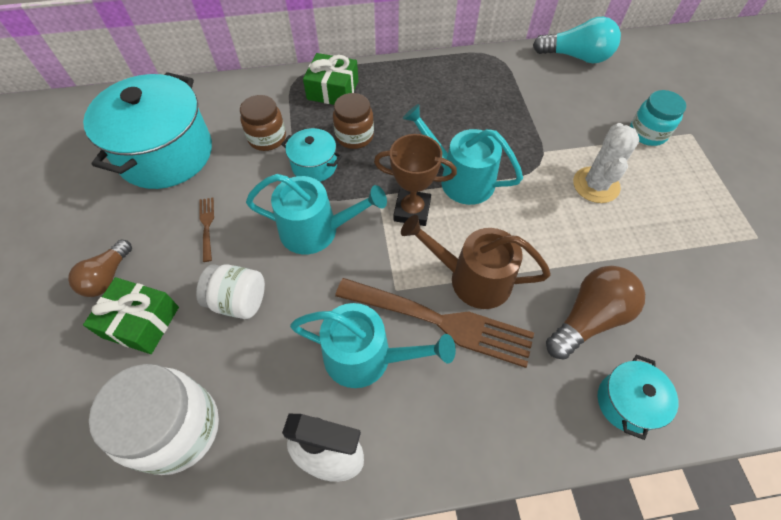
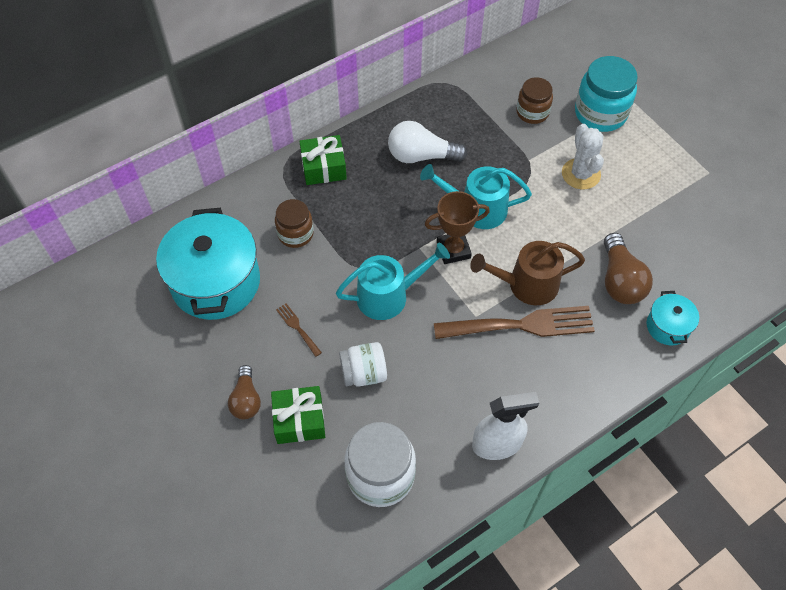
camera: 25 degrees left, 0 degrees up
(314, 165) = (352, 243): turquoise pot -> none
(354, 136) = (369, 204): brown jar -> brown jar (532, 112)
(366, 357) = (482, 372): turquoise watering can -> none
(432, 111) = (421, 156): none -> white light bulb
(576, 57) = (514, 59): turquoise light bulb -> none
(588, 318) = (620, 280): brown light bulb -> brown light bulb turned 150 degrees clockwise
(647, 133) = (600, 113): turquoise jar -> turquoise jar, size x1.61

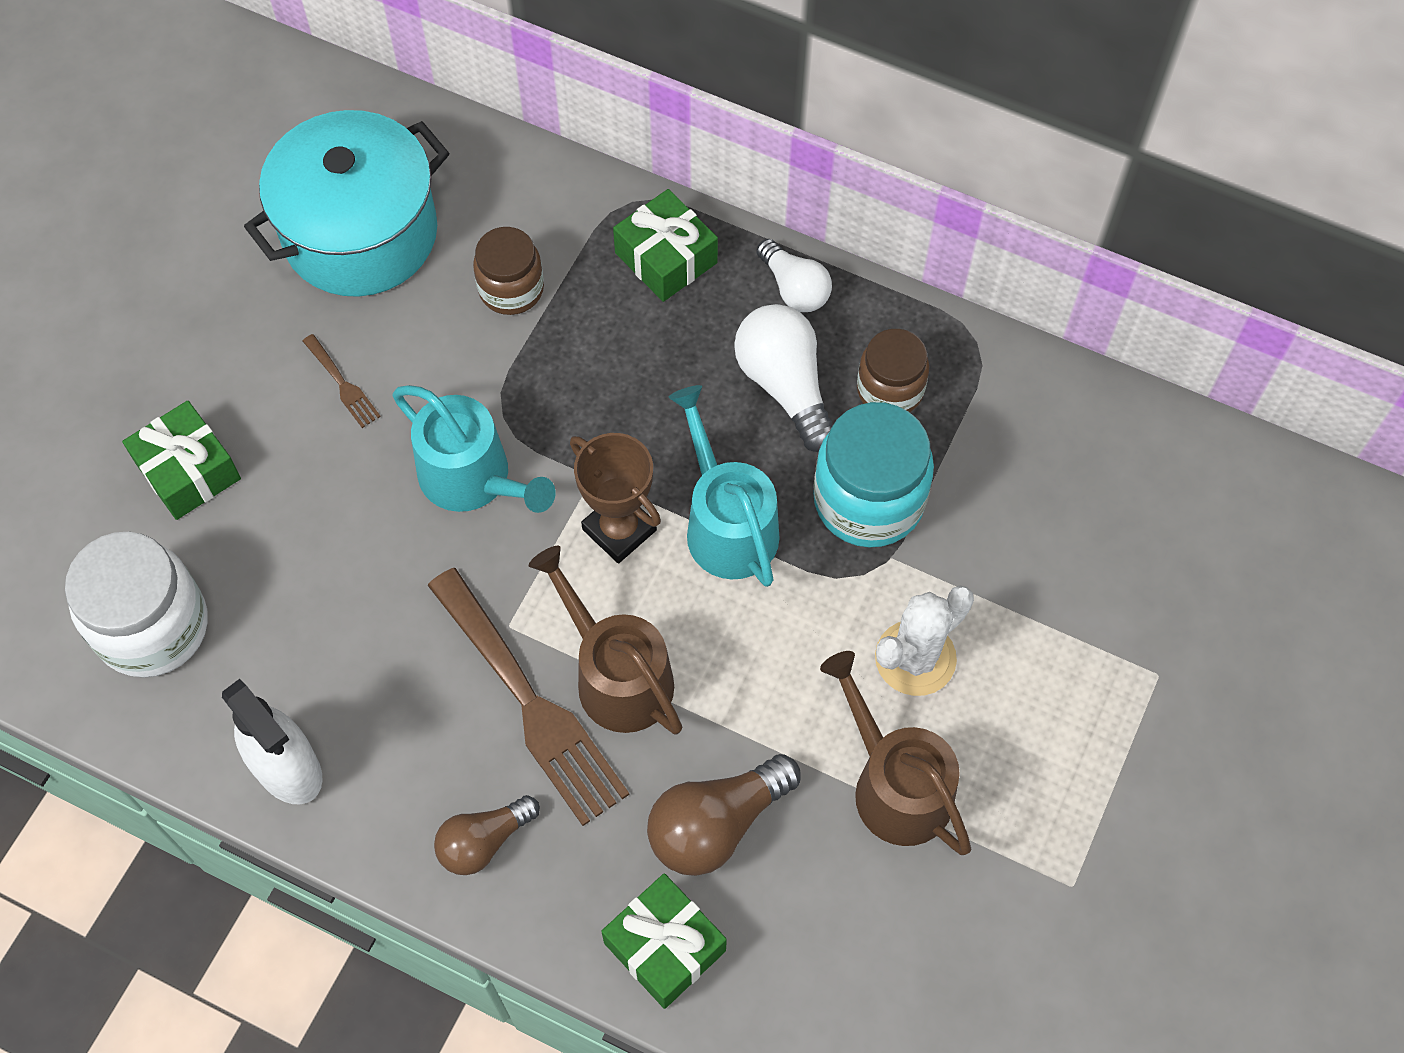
camera: 60 degrees right, 5 degrees up
(246, 400) = (185, 384): brown light bulb -> brown light bulb (484, 841)
(297, 328) = (342, 384): brown fork -> brown fork turned 120 degrees clockwise
(364, 373) = (313, 516): white jar -> none
(374, 129) = (794, 288): none -> white light bulb
(532, 112) = (1006, 513): brown jar -> brown jar (890, 390)
(600, 113) = (1086, 630): turquoise jar -> turquoise jar (868, 500)
(635, 209) = (895, 785): none -> brown watering can
(668, 326) = (664, 946): turquoise pot -> green gift

